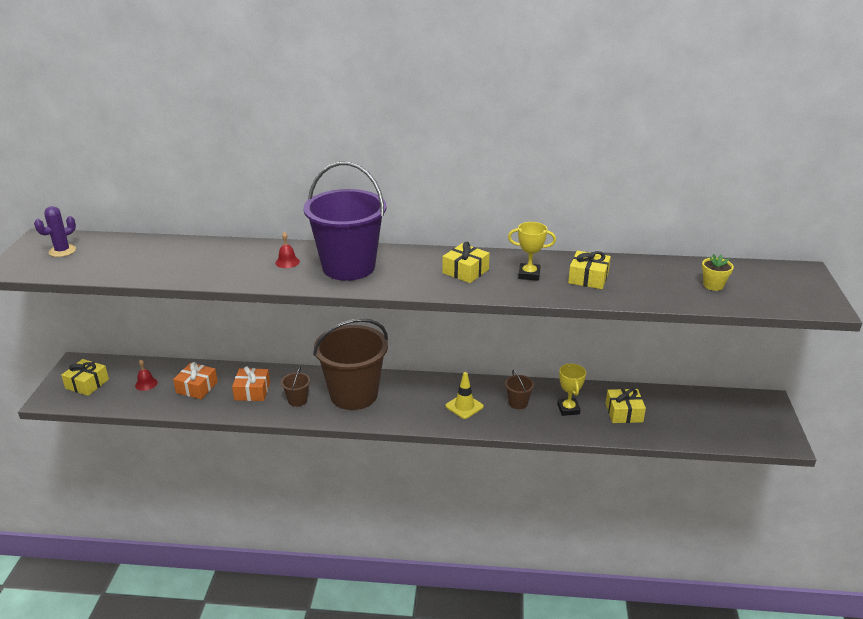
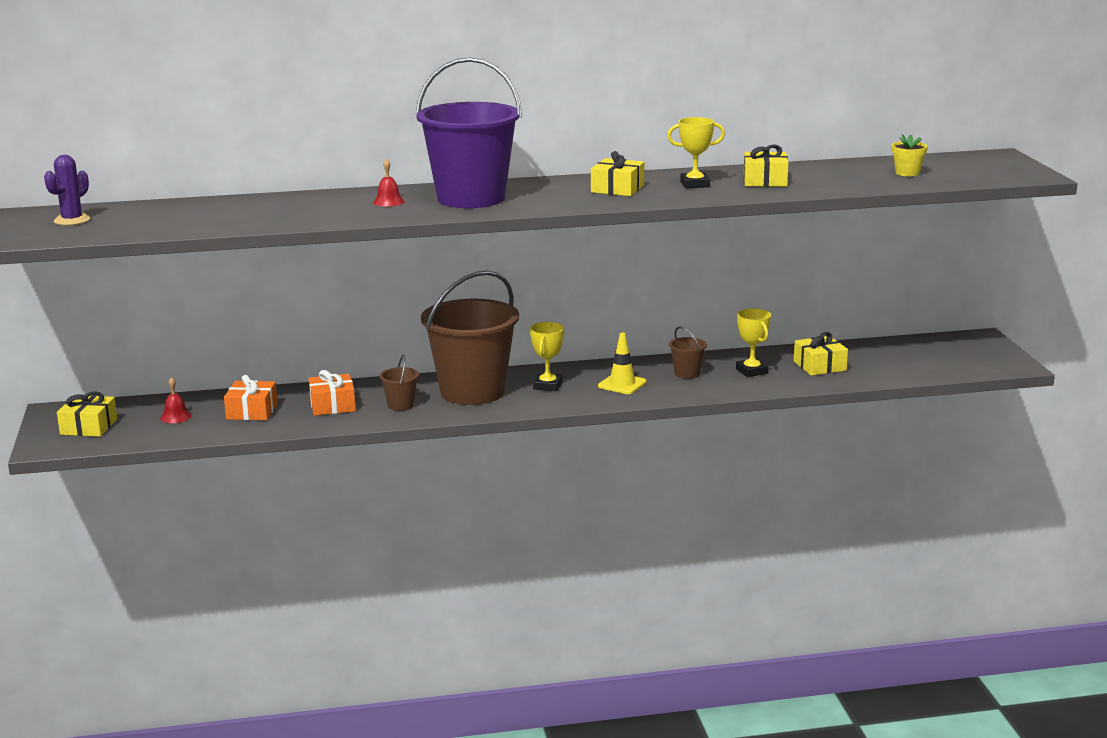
camera: 15 degrees left, 10 degrees down
(410, 397) = (547, 385): none -> yellow trophy

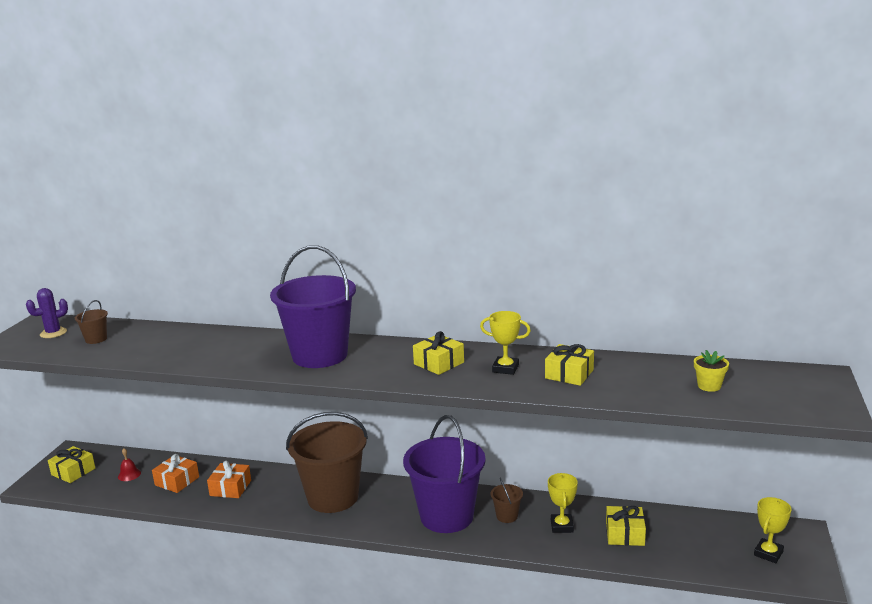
camera: 25 degrees right, 0 degrees up
(388, 202) = (261, 349): red bell -> none
(400, 405) = (273, 499): brown bucket -> brown bucket (96, 339)
(547, 385) = (391, 504): yellow trophy -> yellow trophy (768, 553)
(622, 384) = (447, 516): yellow traffic cone -> purple bucket

